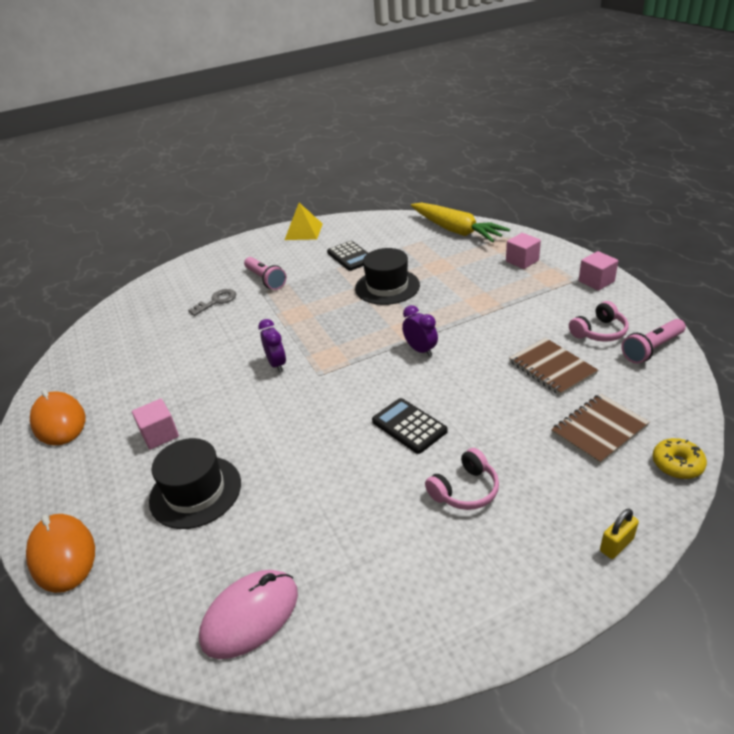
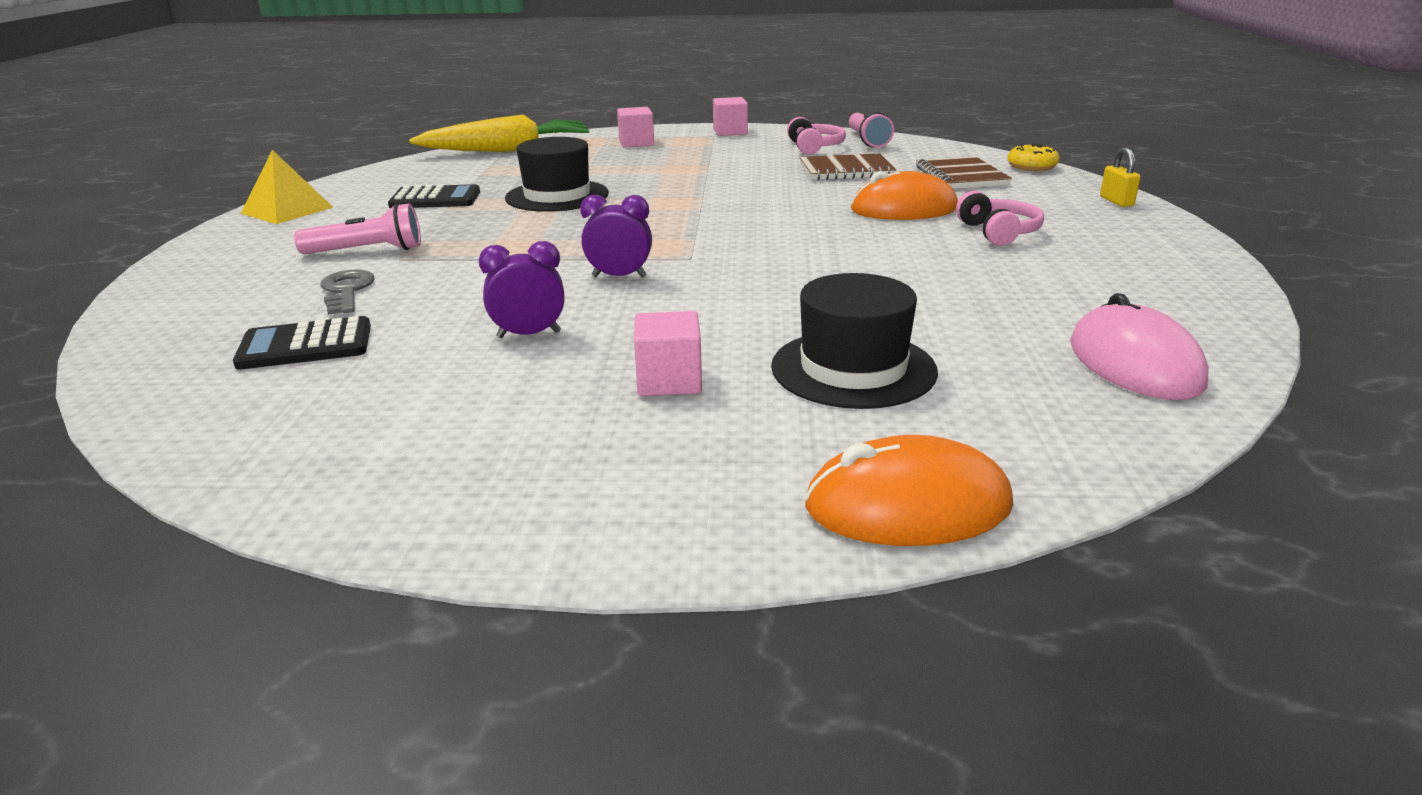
camera: 65 degrees left, 10 degrees down
(59, 421) = (465, 483): orange mouse -> orange mouse (903, 209)
(409, 426) = (864, 235): black calculator -> black calculator (305, 345)
(420, 350) = (726, 206): purple clock -> purple clock (529, 334)

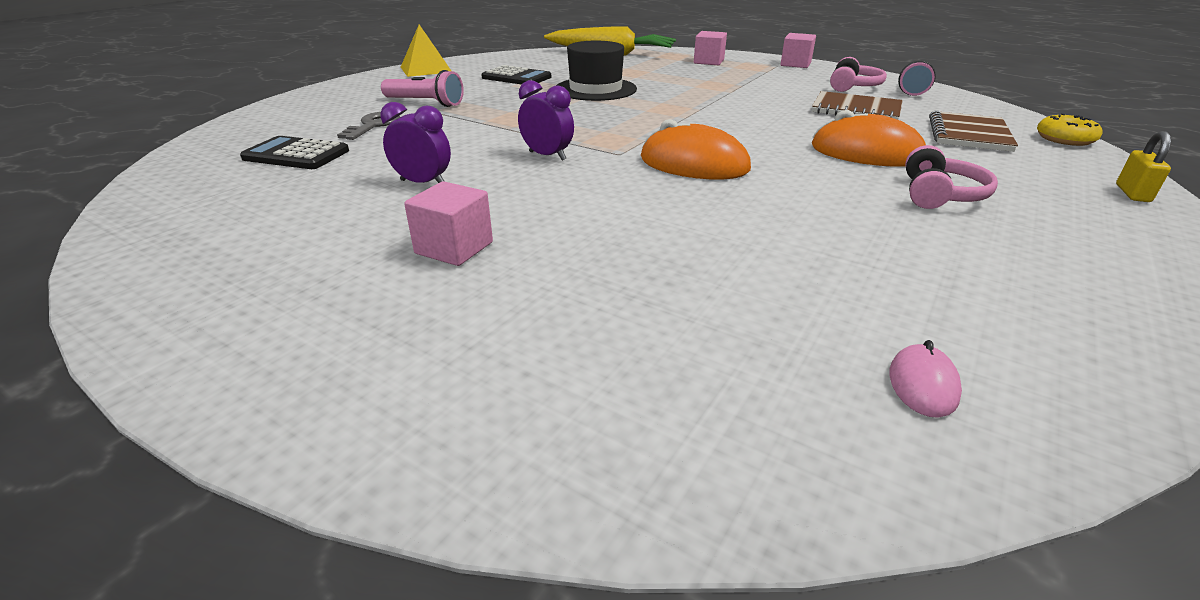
camera: 30 degrees right, 5 degrees up
(853, 369) = (609, 286): black hat -> none
(907, 505) = (454, 447): orange mouse -> orange mouse (694, 164)
(1135, 363) = (923, 384): pink mouse -> pink mouse, size x0.48

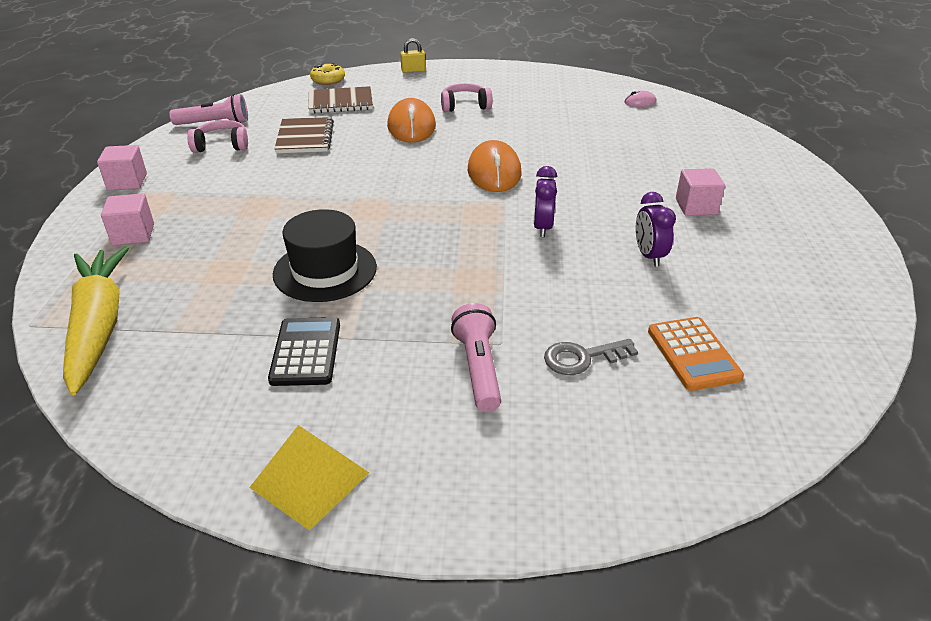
camera: 120 degrees left, 5 degrees up
(296, 155) = (693, 354): black calculator -> orange calculator

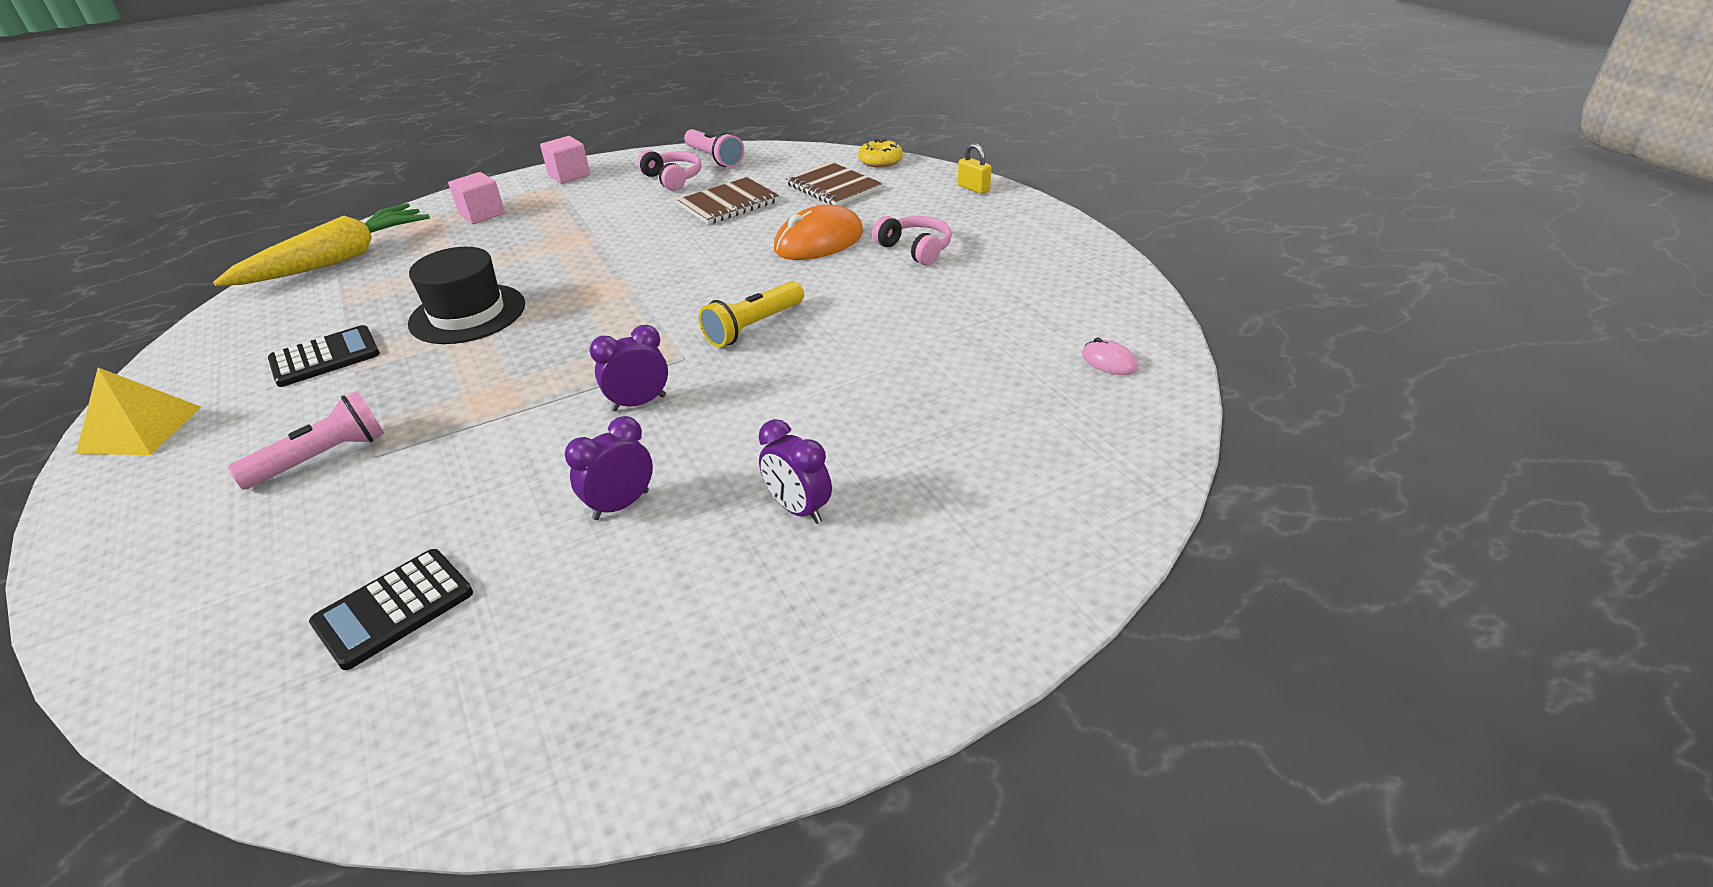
camera: 60 degrees right, 0 degrees up
(494, 172) = (753, 327): orange mouse -> yellow flashlight
(582, 358) = (360, 520): grey key -> none
(693, 354) = (394, 608): orange calculator -> black calculator
(696, 206) = (798, 509): pink cube -> purple clock

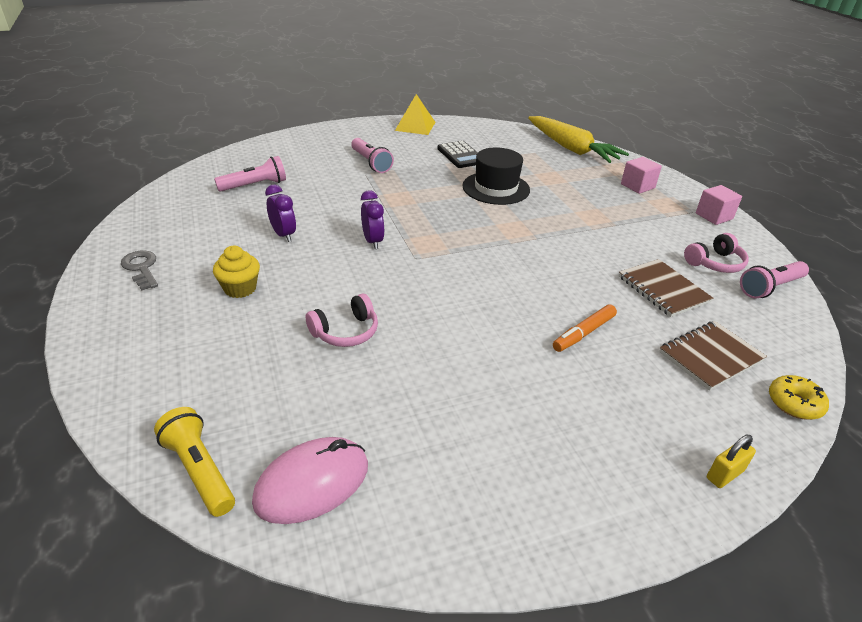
camera: 95 degrees right, 0 degrees up
(394, 608) = (255, 185): black calculator -> pink flashlight
(753, 327) = (446, 287): yellow flashlight -> yellow flashlight (199, 470)
(761, 669) = (141, 268): none -> grey key
(798, 509) = (240, 288): purple clock -> yellow cupcake
(819, 241) = (583, 333): orange mouse -> orange marker
(915, 249) = (561, 393): pink headphones -> pink headphones (345, 332)
(1109, 361) = (312, 483): pink mouse -> pink mouse, size x2.10

